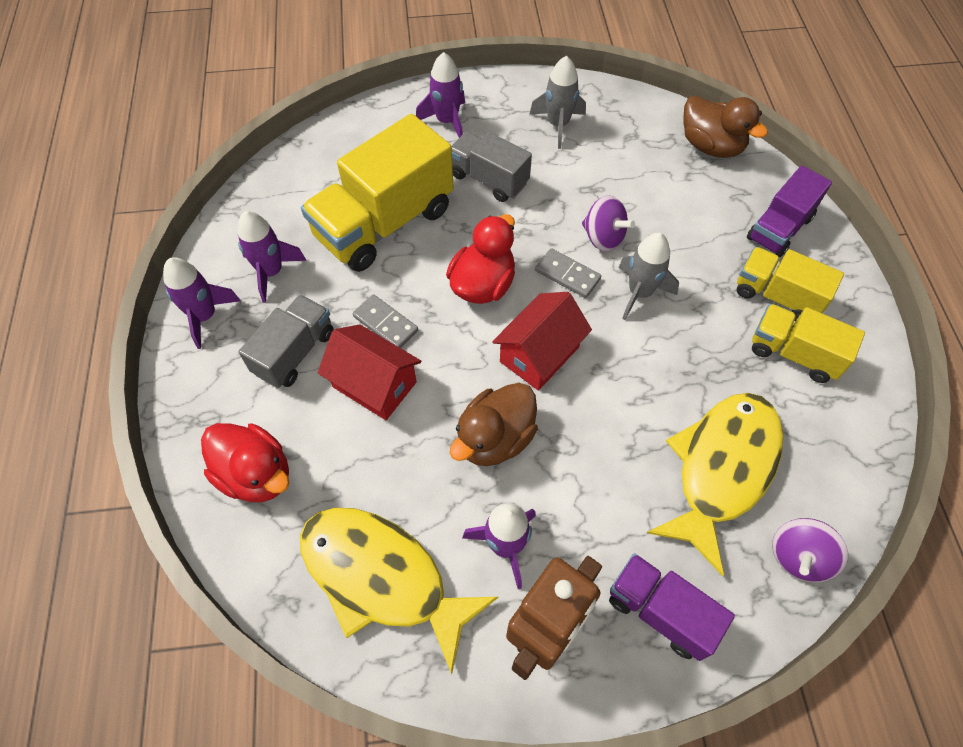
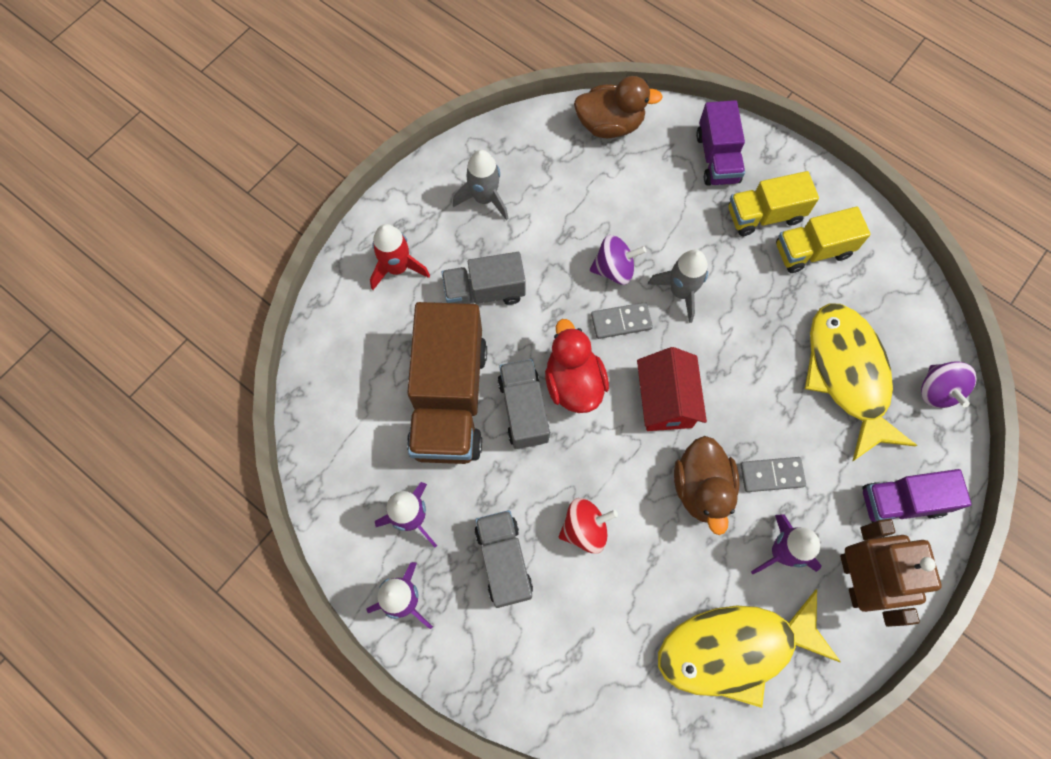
camera: 45 degrees left, 10 degrees up
(256, 474) = (581, 670): red duck -> none
(374, 384) = (585, 529): red house -> red spinning top
(384, 223) = (449, 399): yellow truck -> brown truck
(385, 323) = (541, 477): grey domino -> grey domino (771, 475)
(426, 271) = (523, 410): none -> grey truck
(447, 121) = (397, 268): purple rocket -> red rocket

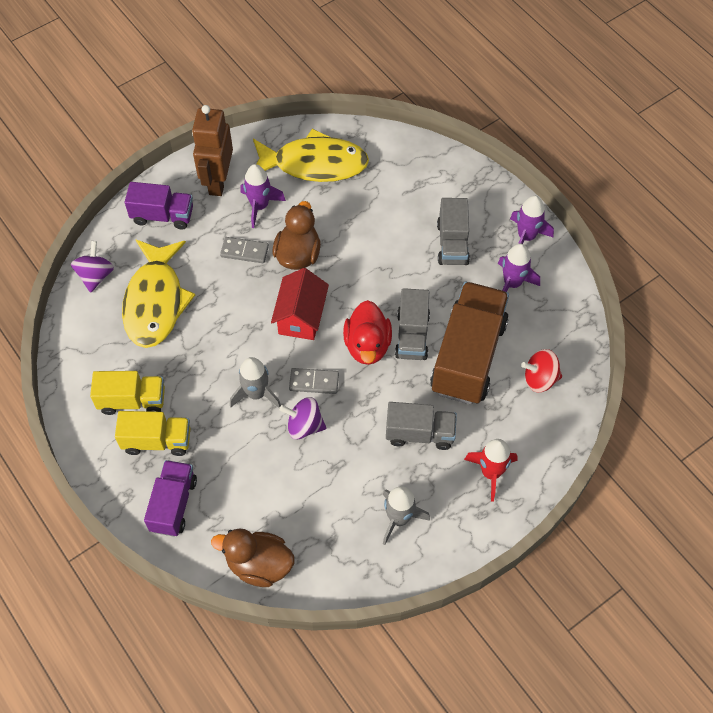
camera: 165 degrees left, 10 degrees down
(585, 529) = (390, 249): red spinning top -> red spinning top (540, 379)

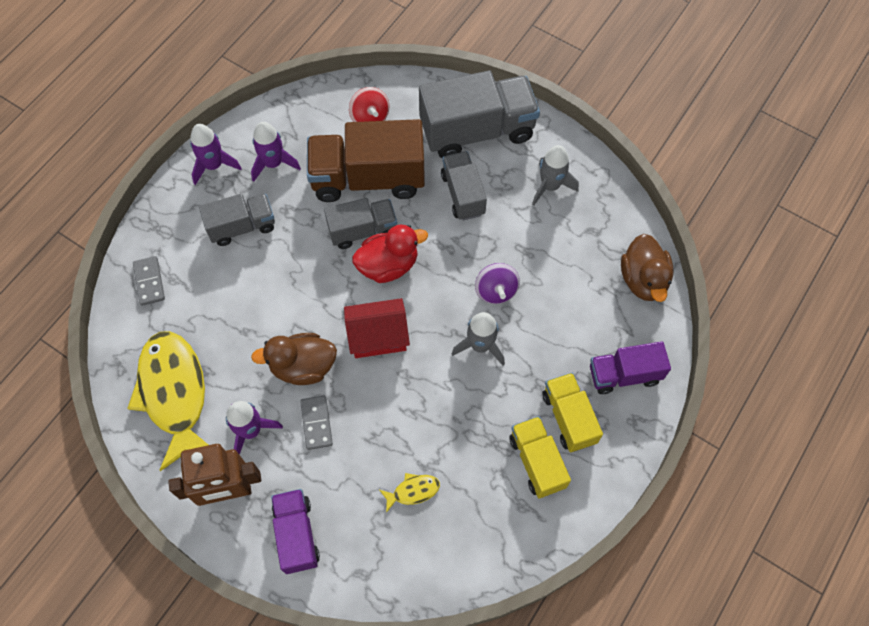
camera: 110 degrees left, 5 degrees up
(95, 276) = (403, 575): purple spinning top -> none
(155, 301) = (413, 491): yellow fish -> yellow fish, size x0.41
(314, 382) = (447, 298): grey domino -> grey domino (149, 282)
(491, 473) = (477, 131): red rocket -> grey truck

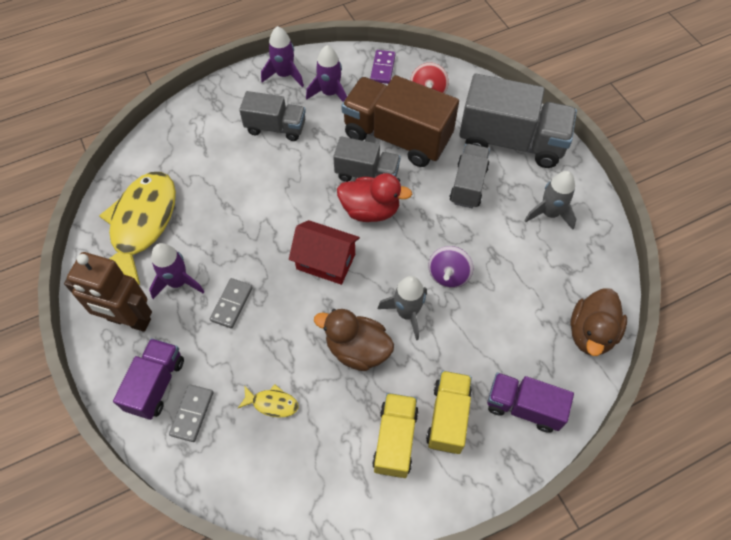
camera: 30 degrees right, 5 degrees down
(149, 282) = (181, 134): grey domino -> grey domino (192, 413)
(303, 367) = (251, 254): brown duck -> brown duck (357, 350)
(309, 111) = (382, 68): none -> purple domino

